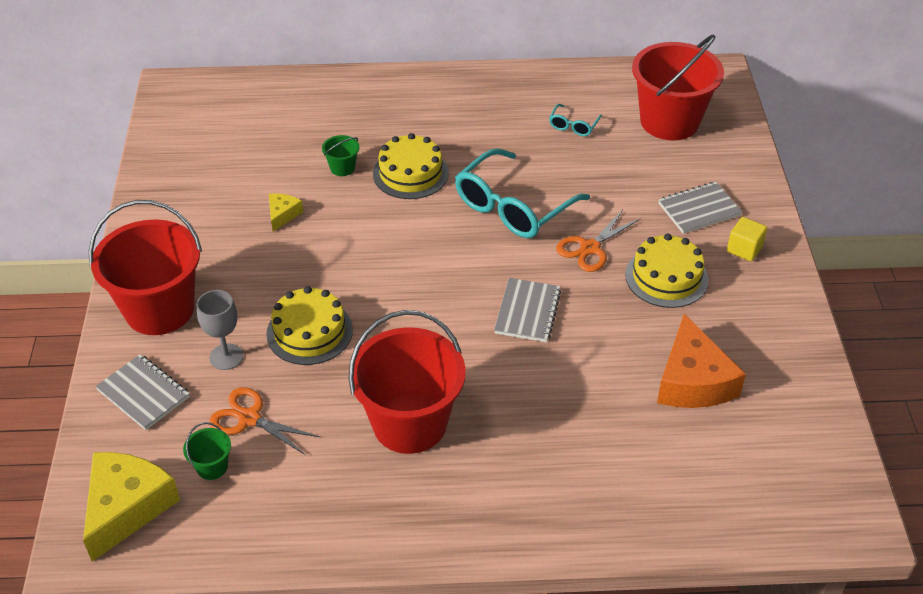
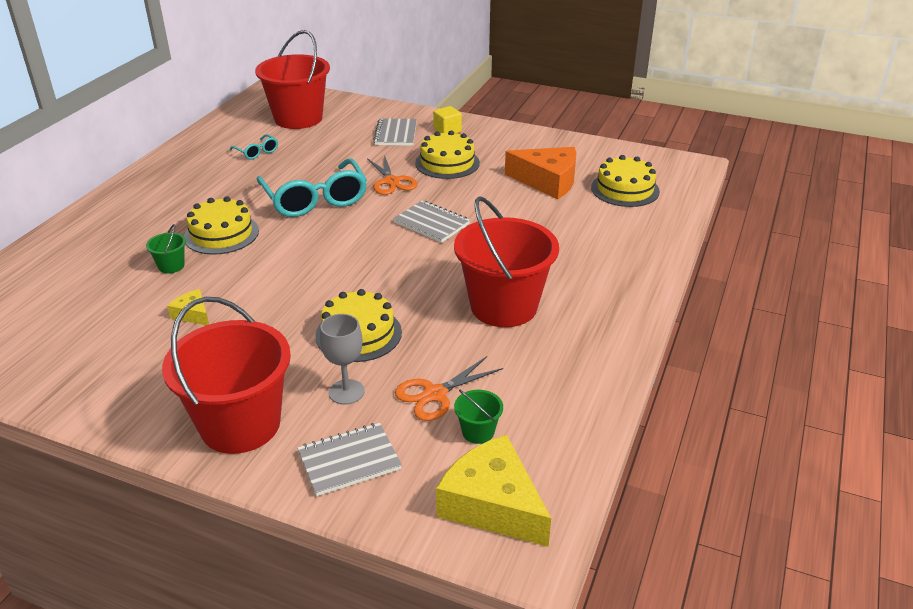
camera: 65 degrees left, 10 degrees down
(730, 463) = (625, 189): none -> yellow cake

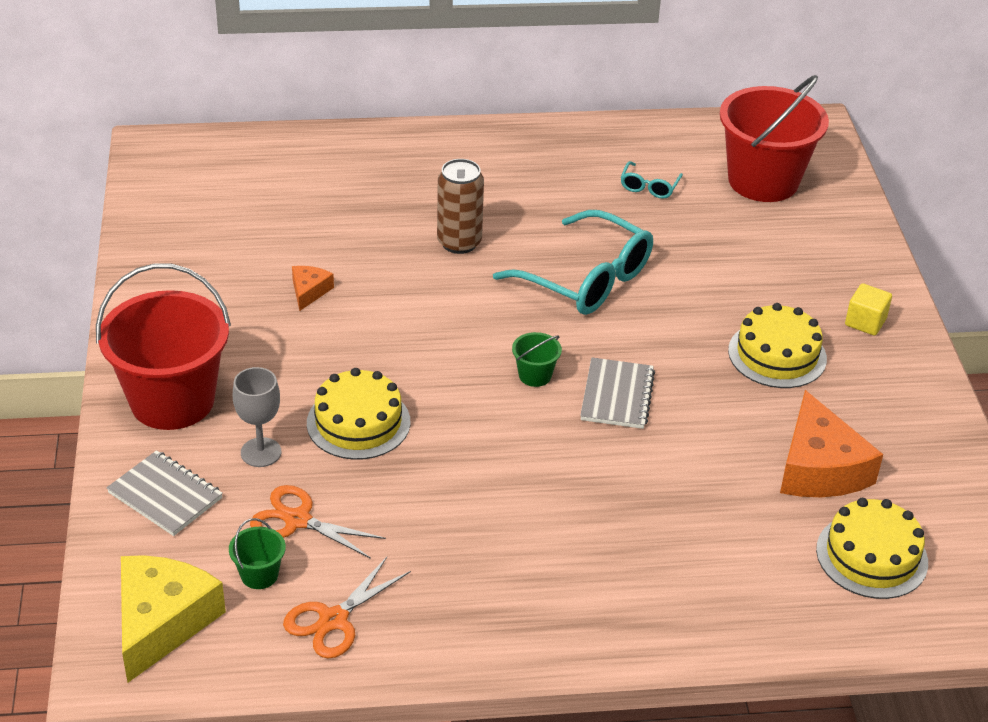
camera: 60 degrees right, 5 degrees up
(171, 266) = (375, 237): green bucket -> green bucket (535, 375)
(193, 314) = (309, 291): yellow cheese -> orange cheese
(221, 234) = (459, 242): yellow cake -> brown can
(315, 199) = (587, 279): turquoise glasses -> turquoise glasses turned 90 degrees counterclockwise
(391, 181) = (684, 324): orange scissors -> orange scissors (333, 620)
(396, 134) = (808, 279): grey notebook -> none
(503, 306) = (491, 521): red bucket -> none

